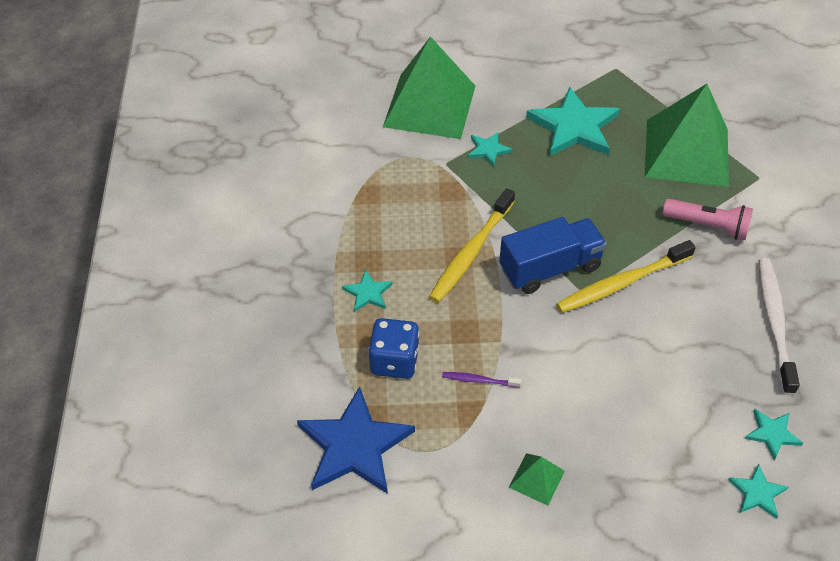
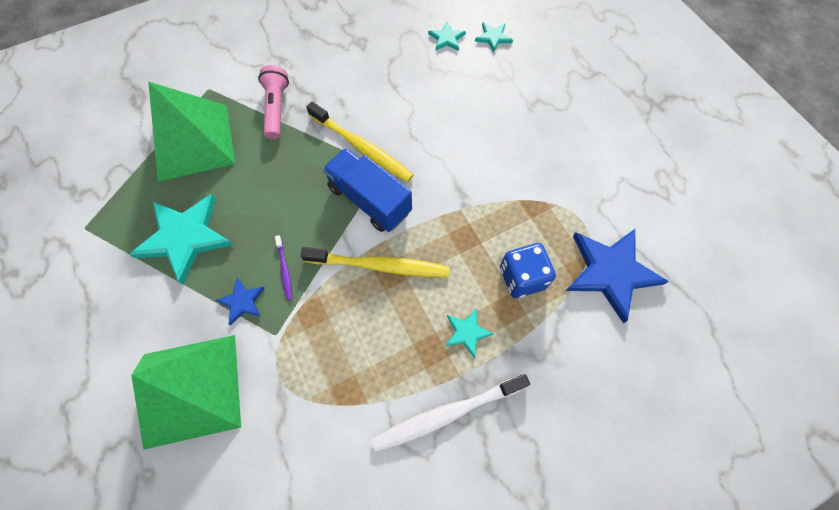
camera: 115 degrees left, 15 degrees up
(479, 380) = (504, 210): purple toothbrush -> purple toothbrush (284, 270)
(488, 150) = (242, 301): turquoise star -> blue star
(537, 479) = (558, 148): green pyramid -> none
(774, 322) = (355, 53): white toothbrush -> white toothbrush (446, 414)

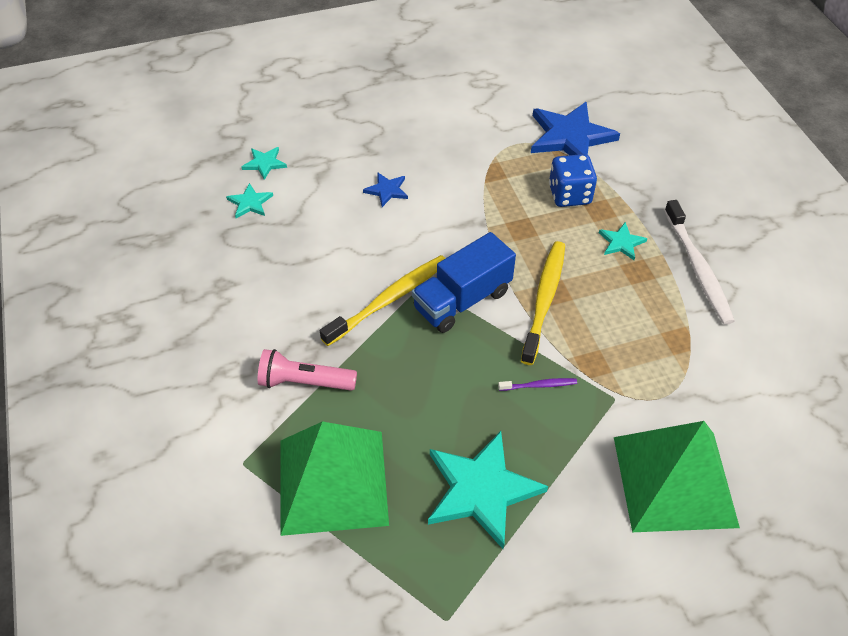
camera: 80 degrees left, 15 degrees down
(242, 301) = (574, 428): blue star -> blue star (387, 190)

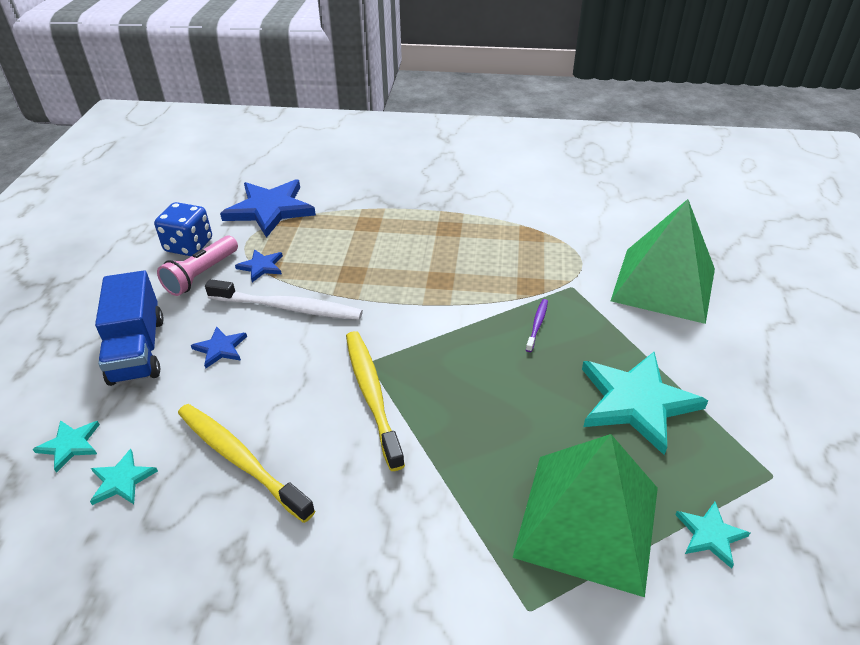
camera: 65 degrees left, 10 degrees down
(305, 382) = (441, 506): pink flashlight -> pink flashlight (202, 275)
(462, 300) = (409, 341): blue truck -> blue truck (137, 350)
(491, 168) = (261, 266): none -> blue star
(544, 299) = (444, 289): yellow toothbrush -> yellow toothbrush (240, 459)
(569, 195) = (337, 233): blue dice -> blue dice (189, 245)
(621, 243) = (413, 225): turquoise star -> turquoise star (710, 535)
(698, 269) = (467, 199): white toothbrush -> white toothbrush (288, 308)

